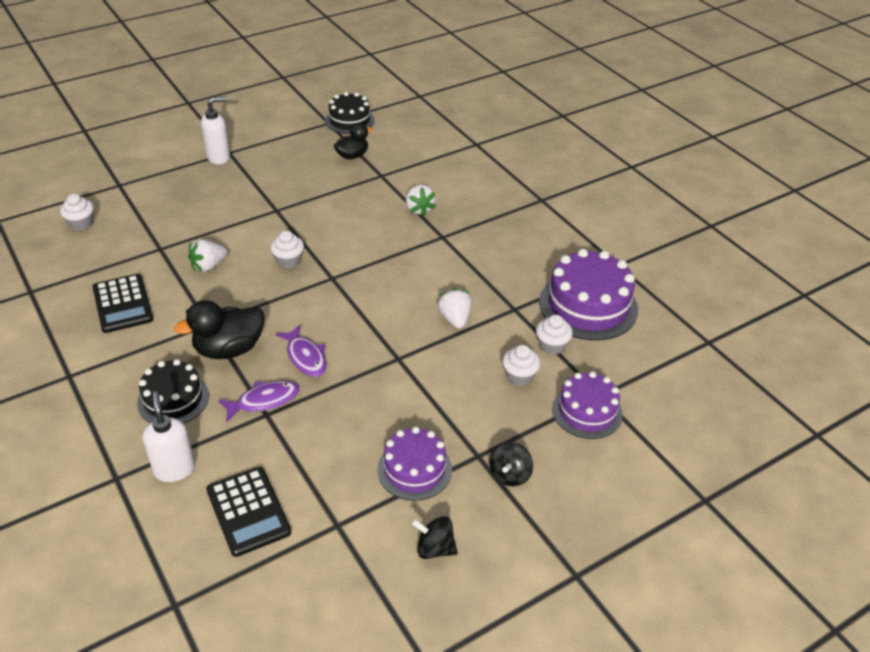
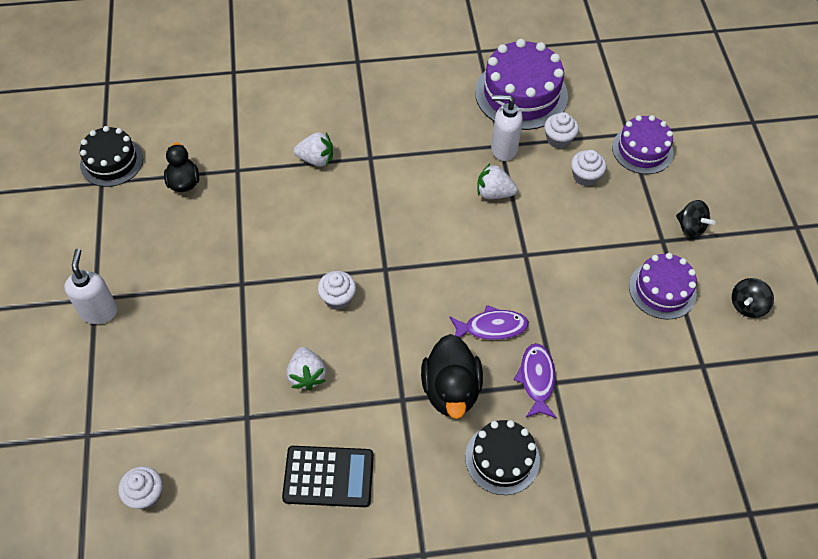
camera: 65 degrees left, 15 degrees up
(174, 469) = (596, 478): white soap dispenser -> white soap dispenser (503, 149)
(248, 511) = (667, 429): black calculator -> none

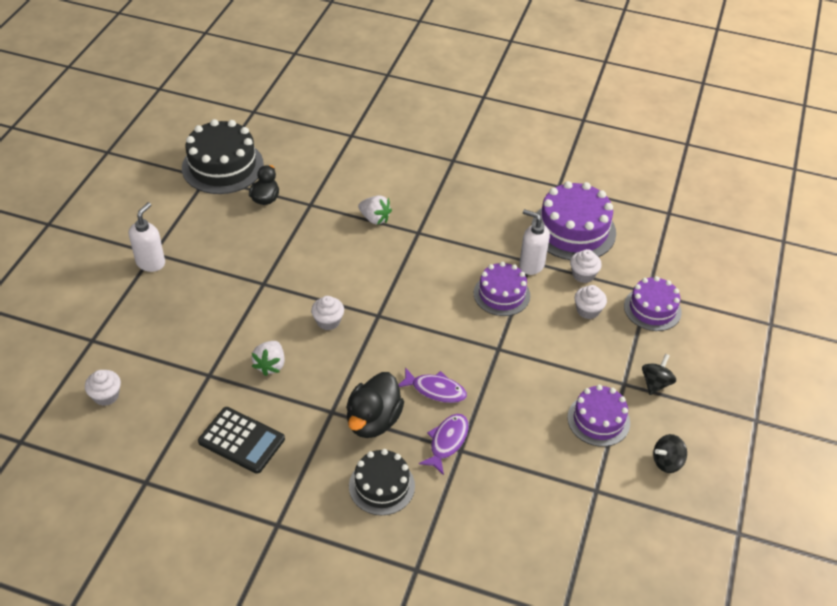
camera: 25 degrees right, 10 degrees down
(111, 161) = (222, 166): black cake -> black cake, size x1.58
(494, 193) = (501, 294): white strawberry -> purple cake
(690, 227) = (655, 383): black spinning top -> black spinning top turned 135 degrees counterclockwise

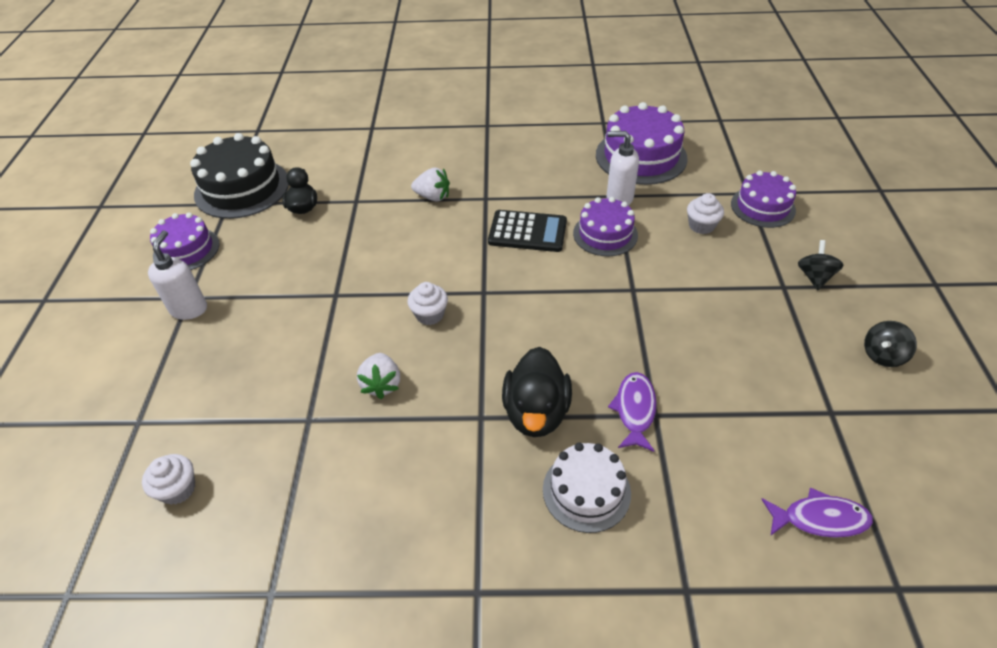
camera: 15 degrees left, 0 degrees up
(241, 440) = (382, 490): black calculator -> black calculator (527, 232)
(382, 486) = (586, 491): black cake -> white cake
(435, 390) = (589, 354): purple fish -> purple fish (820, 519)
(583, 275) = (675, 194): white cupcake -> none
(598, 420) = (783, 332): purple cake -> purple cake (186, 250)

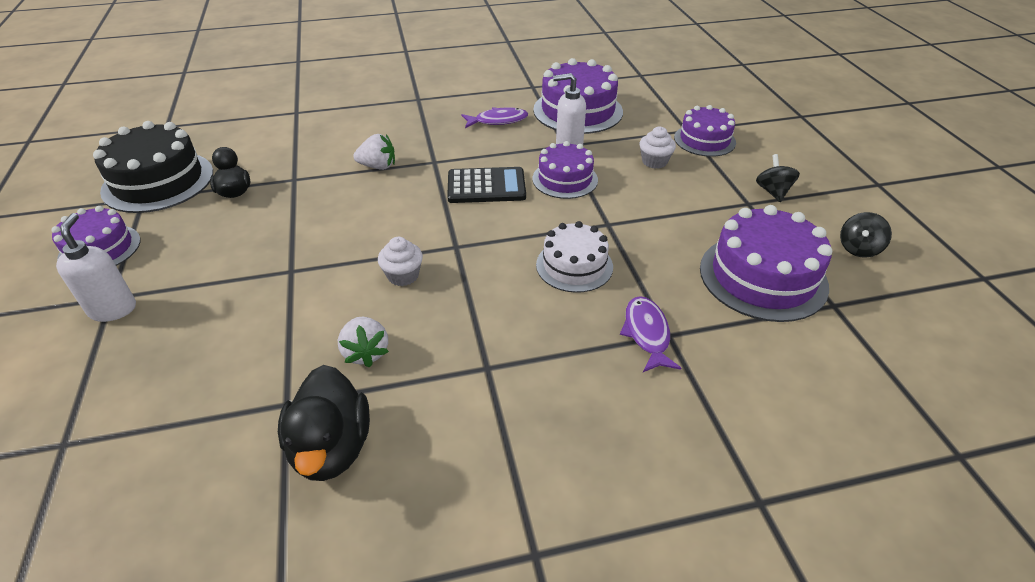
camera: 15 degrees left, 5 degrees down
(178, 489) = (131, 513): white cupcake -> none
(536, 412) = (545, 353): black duck -> black duck (331, 447)
(586, 491) = (623, 421): white cake -> white cake (574, 265)
(769, 370) = (763, 277): none -> purple cake
(820, 519) = (862, 404): purple fish -> purple fish (498, 121)

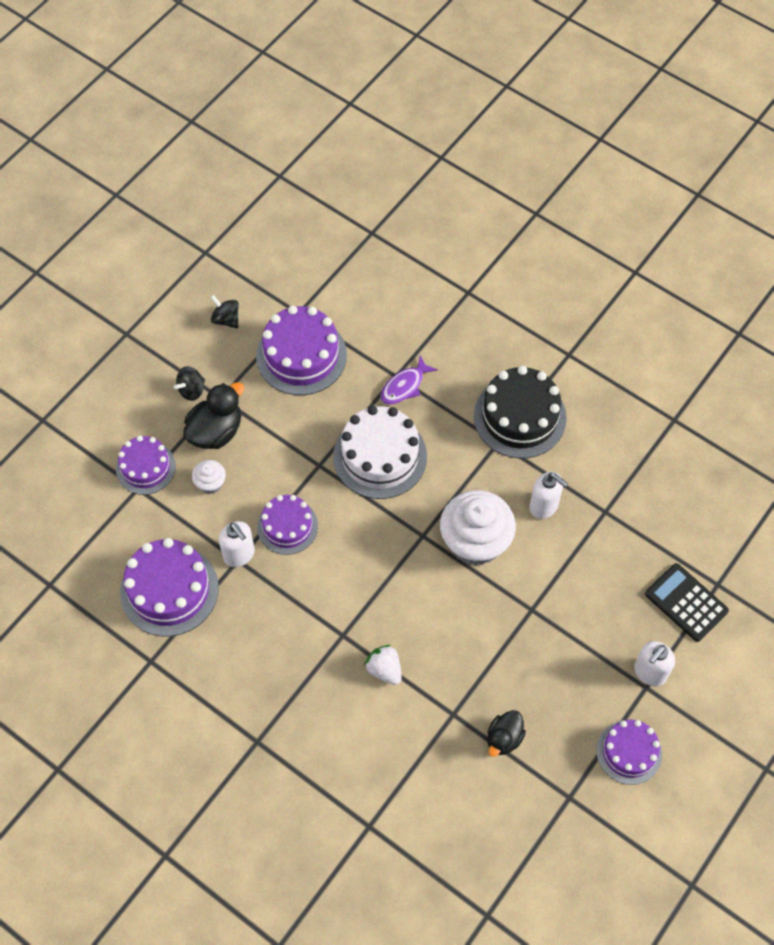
camera: 130 degrees left, 20 degrees up
(158, 181) = (546, 813): black cake -> black cake (519, 417)
(331, 447) = (603, 468): black duck -> black duck (216, 431)
(366, 352) = (544, 506): white strawberry -> white soap dispenser
(403, 275) = (475, 541): white cupcake -> white cupcake, size x2.17
(486, 186) = (342, 571): black calculator -> black calculator (686, 602)
(498, 121) = (240, 639): purple fish -> none
(574, 265) = (380, 456): white cake -> white cake, size x1.58
(858, 249) = (226, 319): black spinning top -> black spinning top turned 135 degrees counterclockwise

